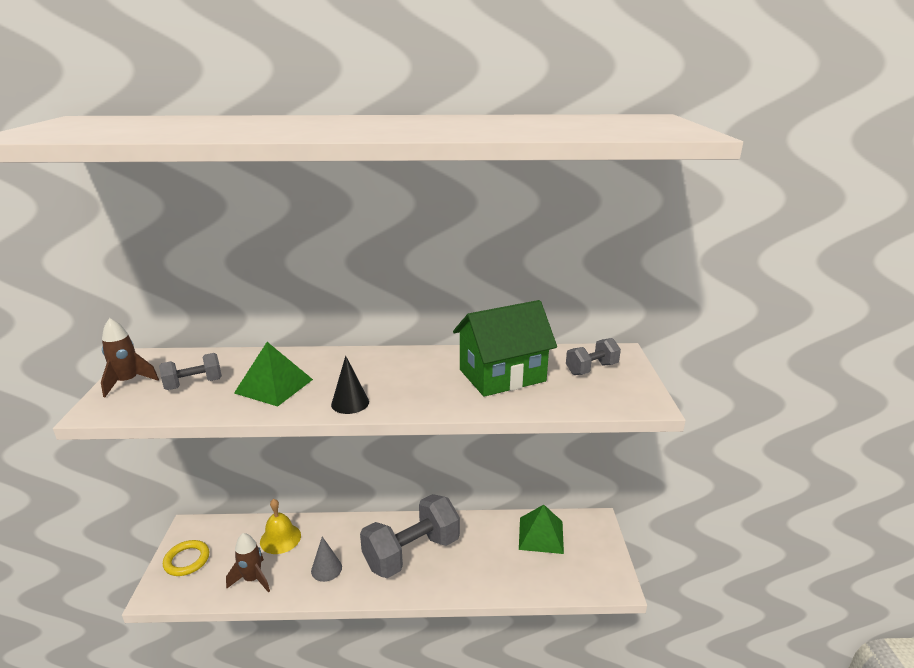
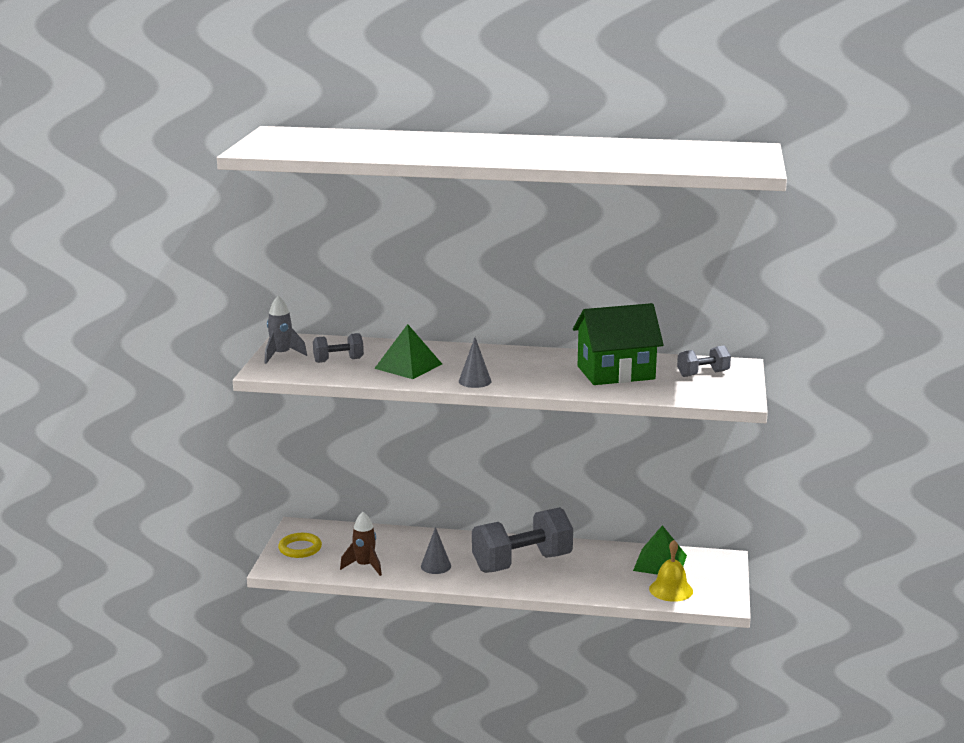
camera: 10 degrees right, 5 degrees down
(128, 382) = (281, 355): brown rocket -> grey rocket
(280, 538) = (390, 542): yellow bell -> yellow bell (671, 590)
(350, 403) = (475, 381): black cone -> grey cone

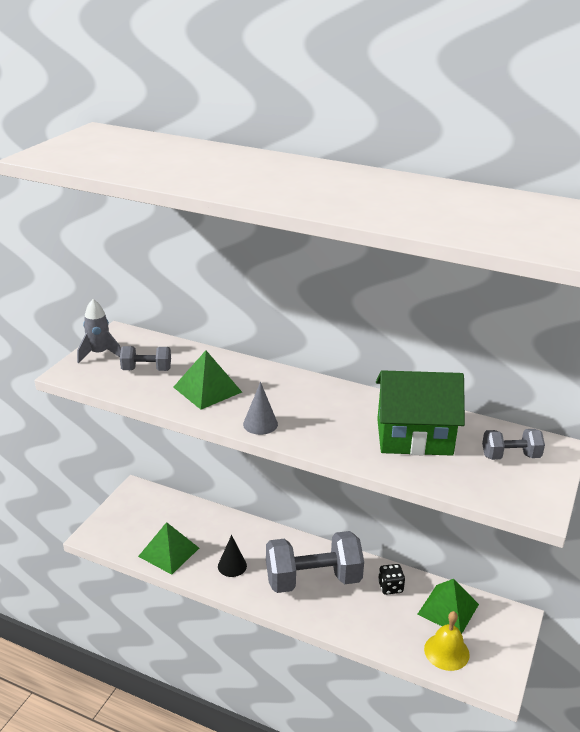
camera: 15 degrees right, 10 degrees up
(300, 548) = (124, 517): yellow ring -> none
(364, 566) = (169, 552): brown rocket -> green pyramid
(436, 566) = (232, 566): grey cone -> black cone
(599, 557) = (390, 587): none -> black dice

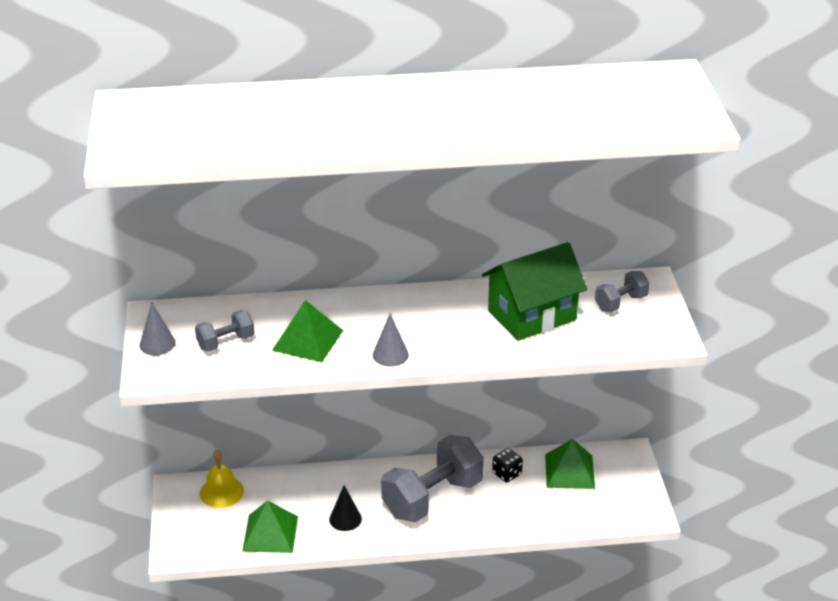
camera: 30 degrees left, 5 degrees up
(99, 354) = (157, 343): grey rocket -> grey cone
(446, 651) = (592, 507): yellow bell -> yellow bell (221, 492)

